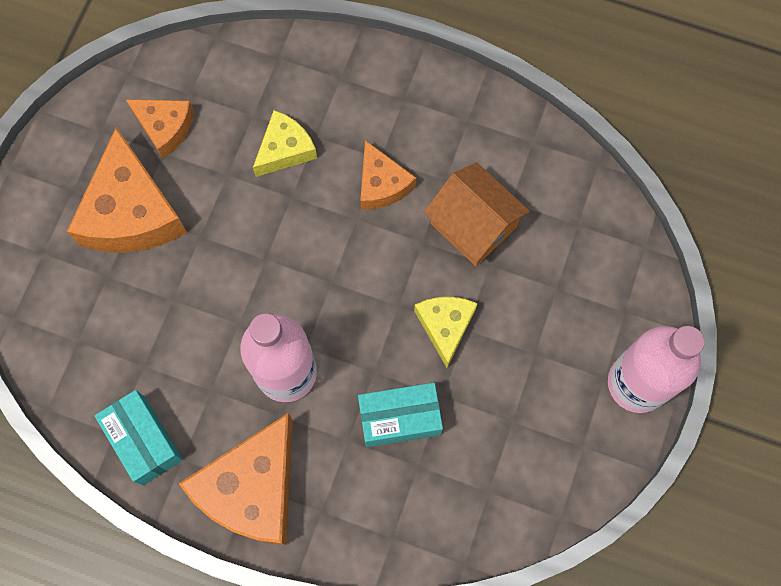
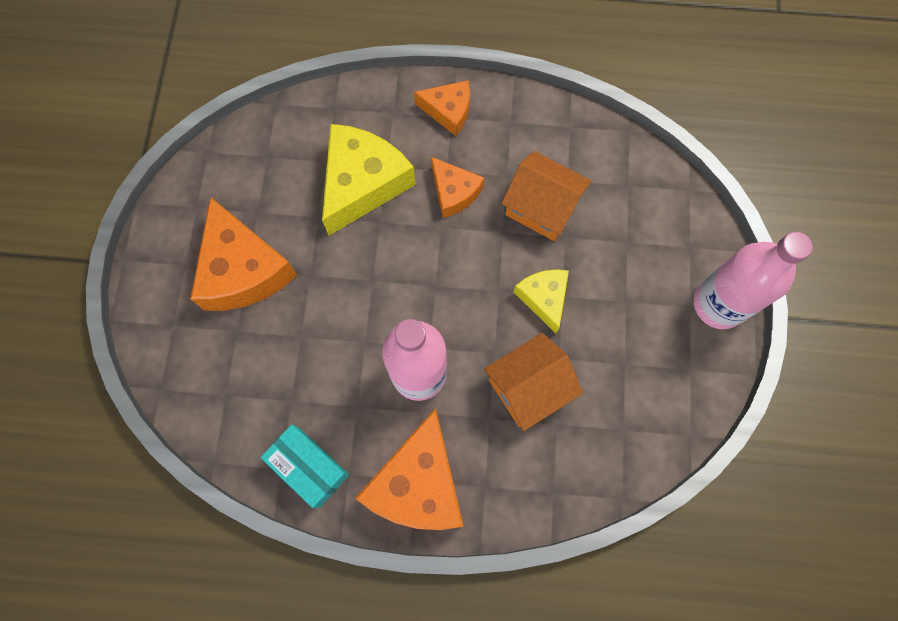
camera: 15 degrees left, 0 degrees up
(165, 128) = (252, 190): orange cheese -> orange cheese (448, 111)
(285, 150) = (363, 183): yellow cheese -> yellow cheese, size x1.78
(399, 418) = (528, 387): turquoise box -> orange house

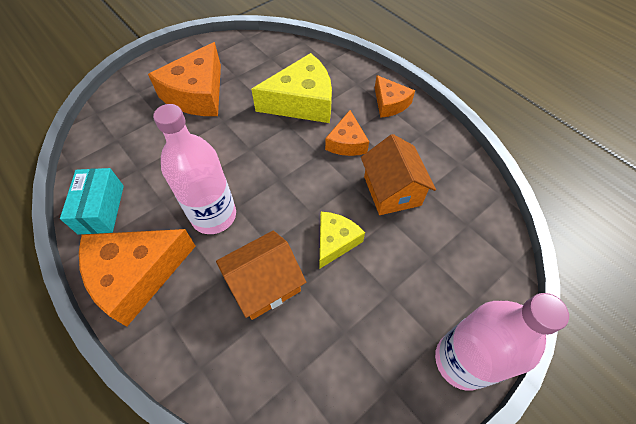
camera: 45 degrees right, 15 degrees down
(528, 387) = (265, 284): orange house -> orange house turned 45 degrees counterclockwise

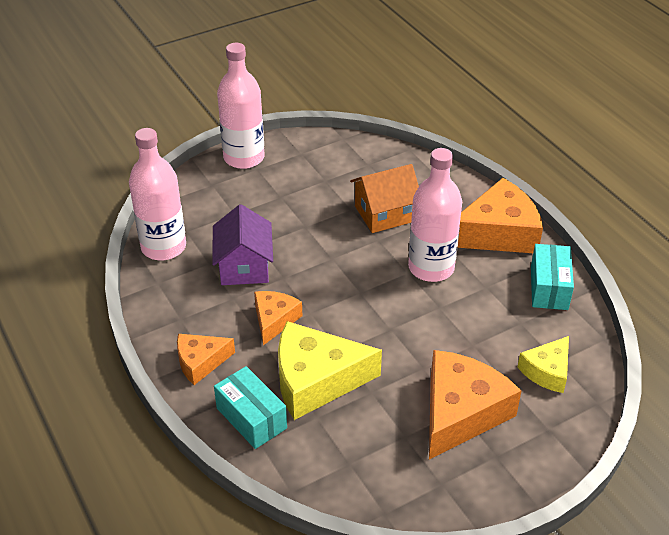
camera: 170 degrees left, 15 degrees down
(335, 241) = (315, 234): yellow cheese -> yellow cheese (547, 371)
(339, 73) = (251, 418): none -> turquoise box
(389, 103) = (200, 362): orange cheese -> orange cheese turned 90 degrees counterclockwise
(392, 191) = (244, 266): orange house -> purple house
(477, 201) = (163, 247): none -> pink bottle

